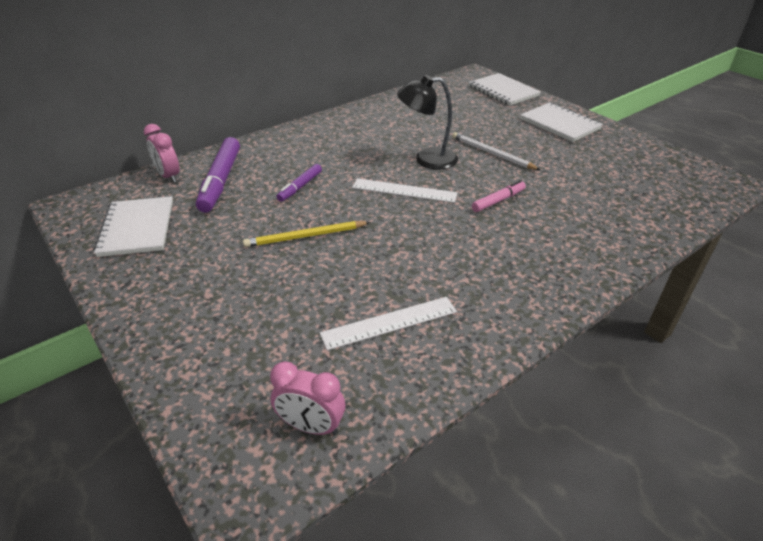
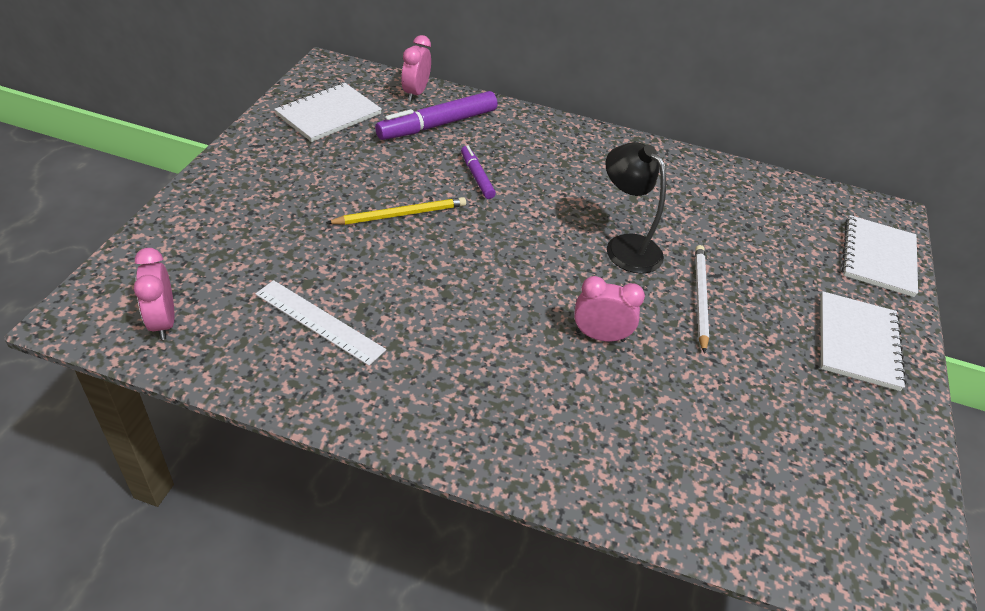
camera: 50 degrees right, 5 degrees up
(300, 187) = (477, 176): purple marker -> purple marker turned 75 degrees clockwise
(305, 236) = (401, 214): yellow pencil -> yellow pencil turned 120 degrees clockwise
(404, 190) = (543, 251): white ruler -> none
(498, 200) = (600, 336): pink marker -> pink clock

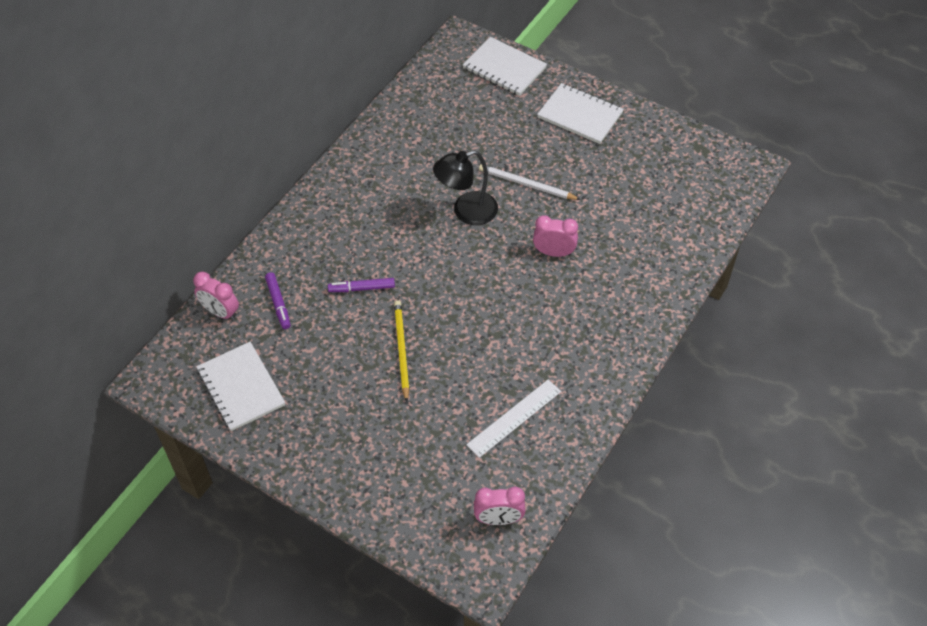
camera: 70 degrees left, 10 degrees up
(437, 125) = (278, 303): purple marker -> purple marker, size x0.54
(600, 336) = (554, 252): pink clock -> pink clock turned 75 degrees clockwise

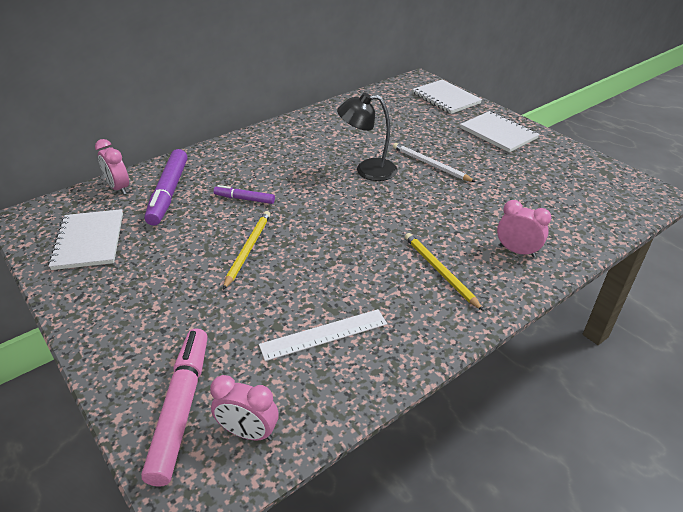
camera: 20 degrees right, 15 degrees down
(278, 303) = (168, 193): purple marker -> purple marker, size x1.84
(437, 518) = (181, 408): none -> pink marker
(554, 252) = (433, 213): pink clock -> pink clock (517, 251)
(584, 322) = (440, 271): none -> yellow pencil

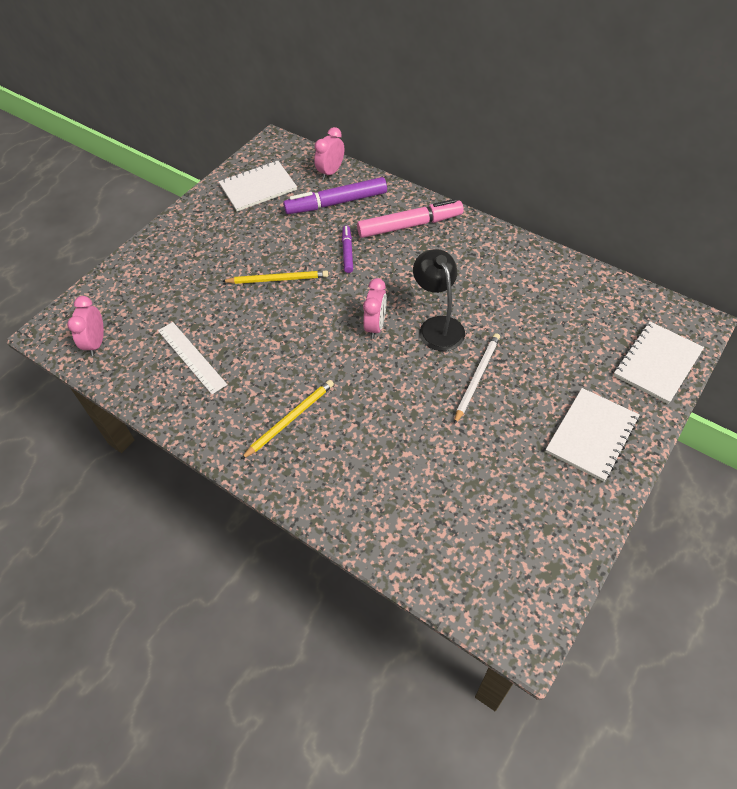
camera: 75 degrees right, 15 degrees up
(181, 408) = (111, 303): pink marker -> pink marker (410, 225)
(517, 251) = (343, 480): pink clock -> pink clock (375, 326)

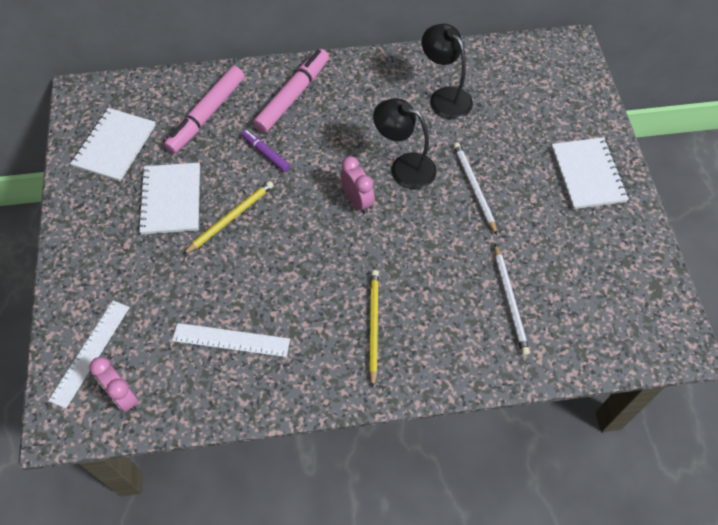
camera: 45 degrees left, 5 degrees up
(108, 303) = (90, 352): none -> white ruler
(331, 172) = (169, 89): pink clock -> none
(336, 203) = (206, 115): purple marker -> pink marker
(411, 481) = (510, 301): none -> white pencil
(529, 296) = (444, 97): none -> black lamp
(657, 363) = (576, 91): white notebook -> white notebook (171, 199)

